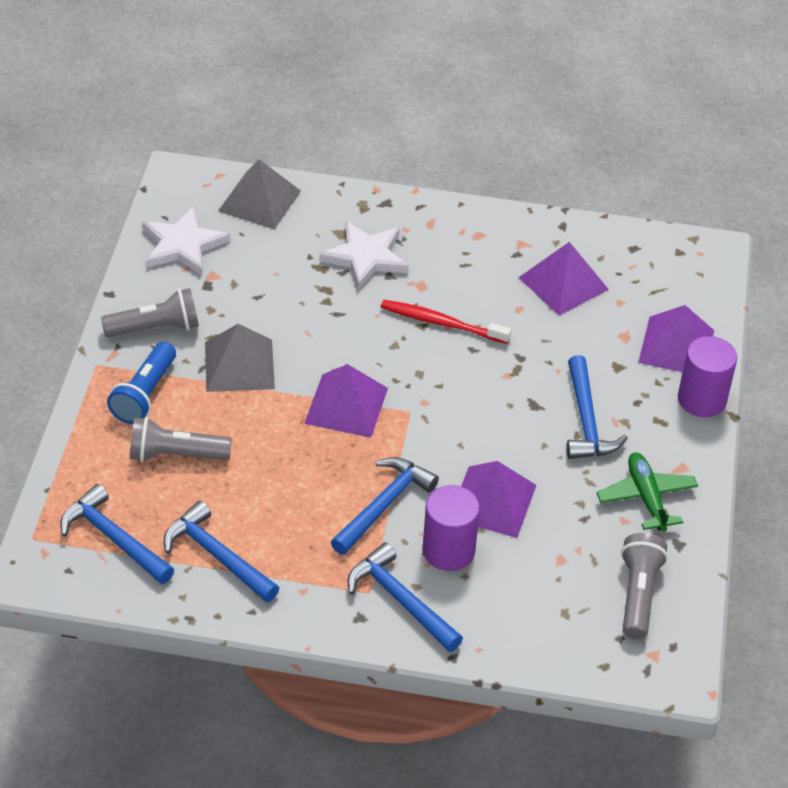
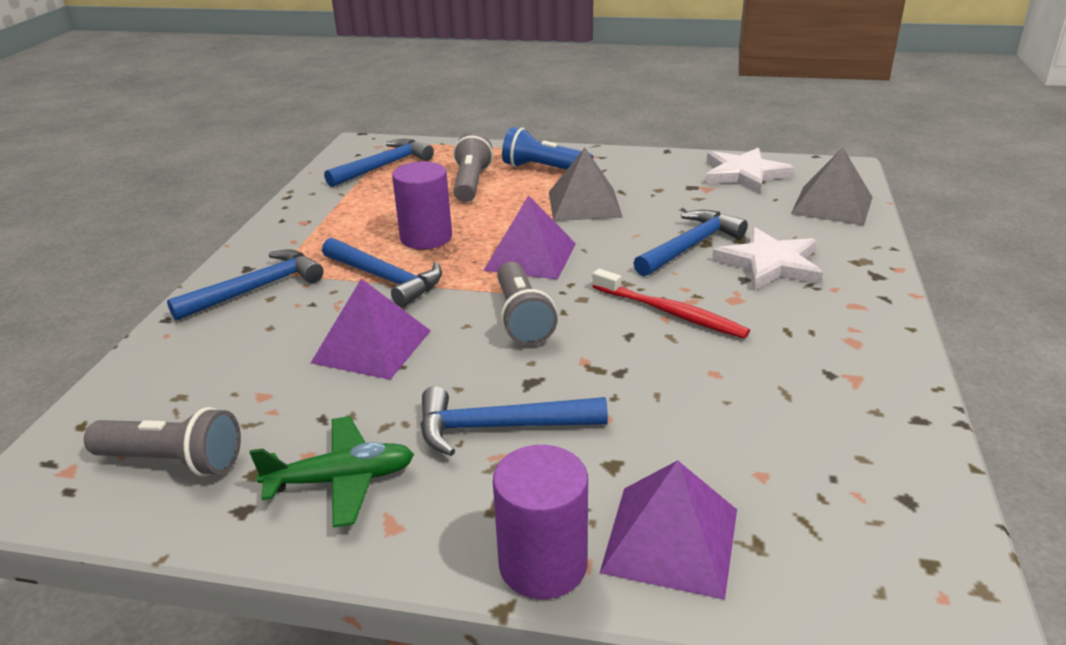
camera: 95 degrees right, 15 degrees down
(156, 328) = (627, 169): grey flashlight -> grey flashlight (522, 318)
(217, 556) = (349, 204): blue hammer -> blue hammer (689, 246)
(441, 323) = (671, 313): red toothbrush -> red toothbrush turned 105 degrees clockwise
(448, 550) = (309, 316): purple cylinder -> purple cylinder (426, 237)
(563, 283) = (784, 415): purple pyramid -> none

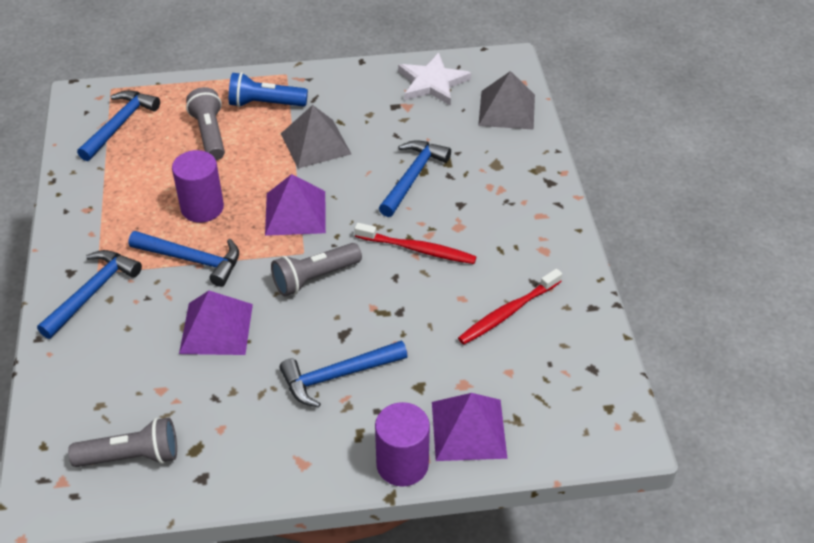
camera: 20 degrees left, 15 degrees up
(341, 480) = (254, 441): green plane -> none
(522, 318) = (314, 278): grey flashlight -> grey flashlight turned 90 degrees clockwise
(769, 264) = (474, 185): white star -> none
(779, 401) = (507, 313): none -> red toothbrush

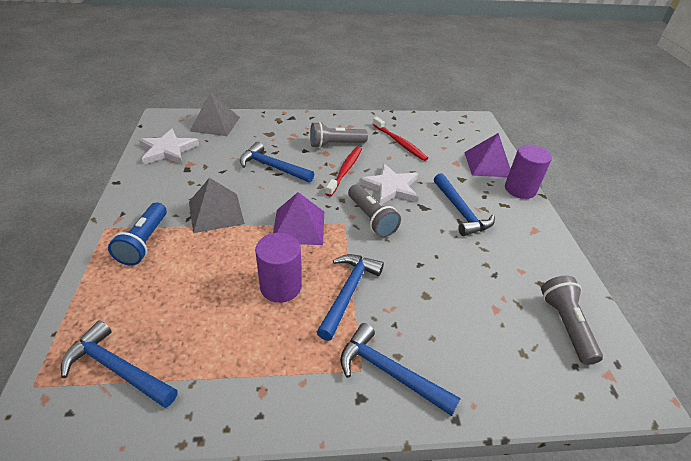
camera: 90 degrees left, 5 degrees down
(210, 134) = (172, 283): grey flashlight -> grey flashlight (335, 144)
(216, 328) = (426, 274): purple pyramid -> none
(384, 299) = (390, 187): none -> white star

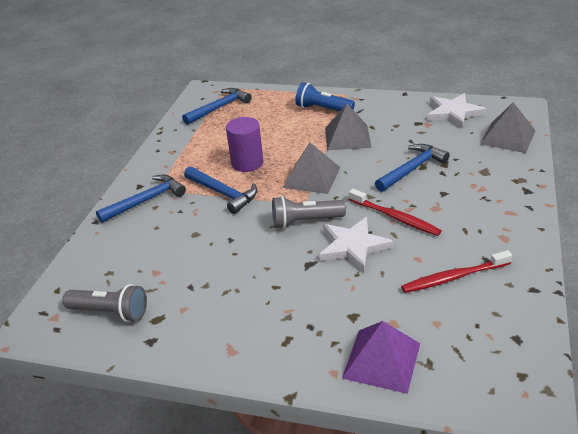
camera: 115 degrees right, 5 degrees down
(298, 226) = (312, 177): purple pyramid -> grey pyramid
(335, 144) = (454, 218): grey flashlight -> none
(460, 211) = (291, 293): blue hammer -> none
(520, 189) = (312, 373): purple cylinder -> none

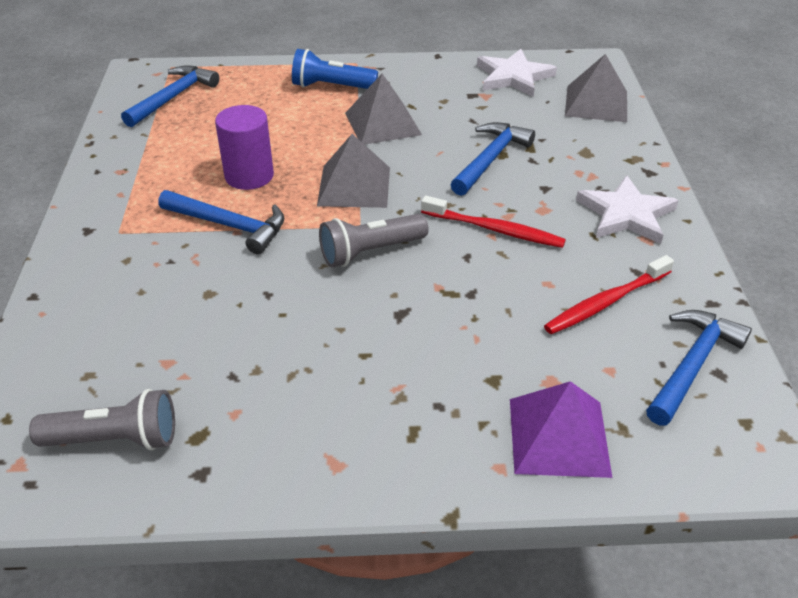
camera: 20 degrees left, 5 degrees up
(145, 201) = (107, 252): blue hammer -> blue hammer (691, 365)
(353, 246) = (453, 278): white star -> white star (626, 214)

